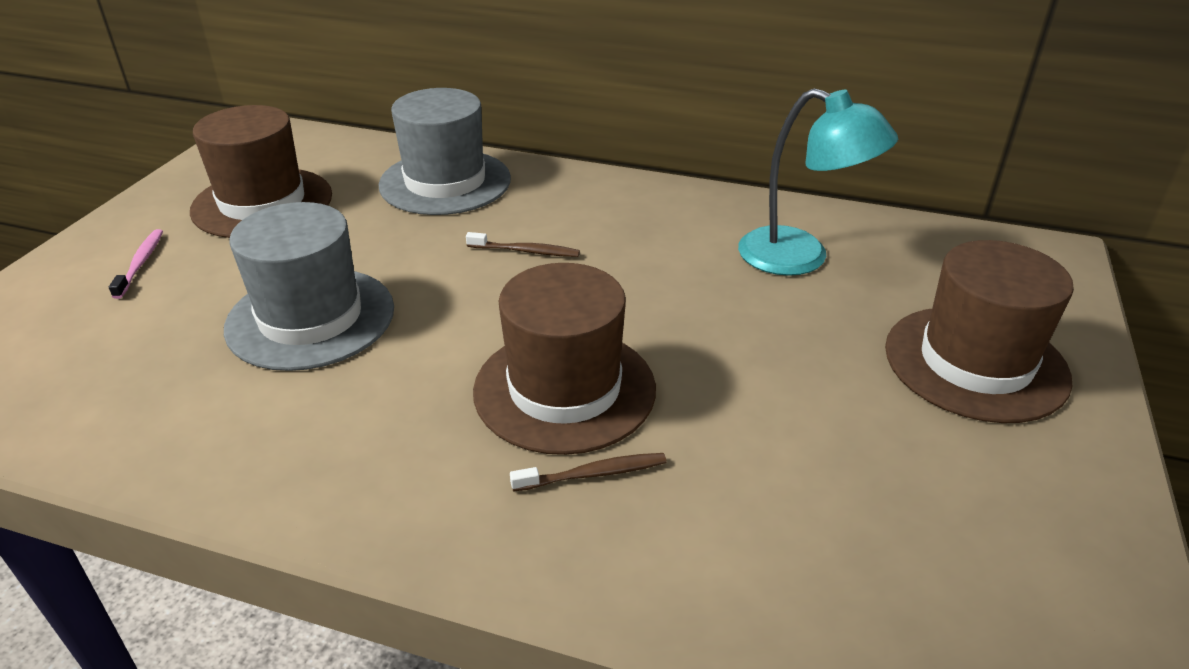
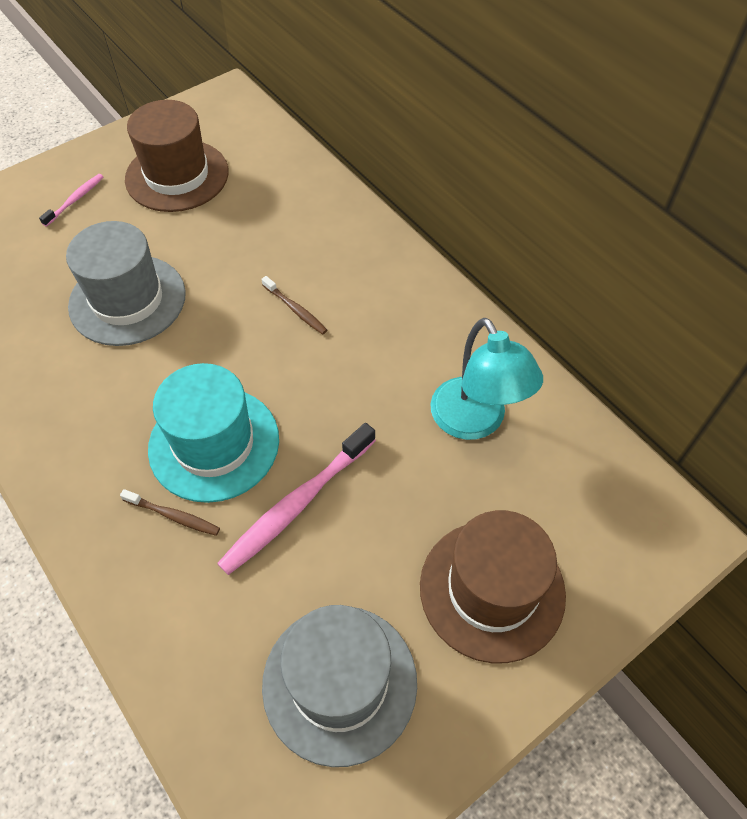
camera: 35 degrees right, 20 degrees up
(445, 182) = (303, 211): grey hat -> grey hat (339, 683)
(564, 389) = (214, 443): brown hat -> turquoise hat
(717, 394) = (296, 504): none -> pink toothbrush

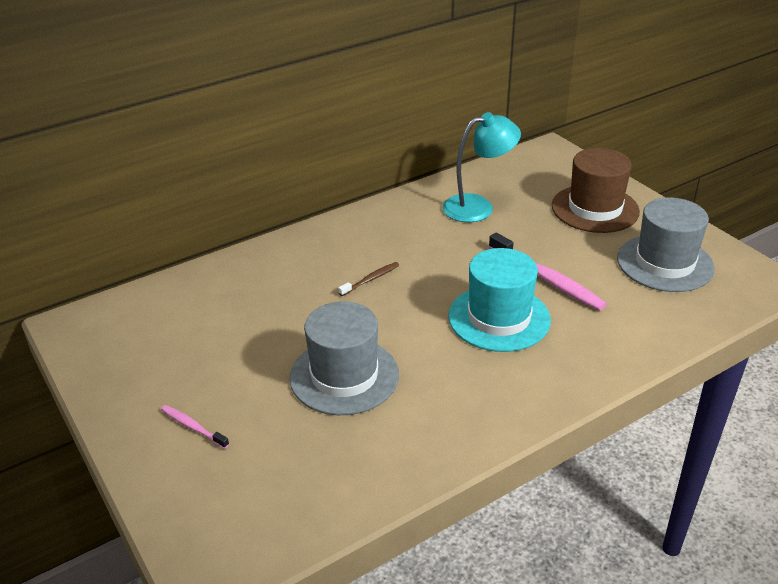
camera: 85 degrees left, 20 degrees down
(173, 516) = (563, 335): brown toothbrush -> none
(177, 176) = (183, 353): brown hat -> none

